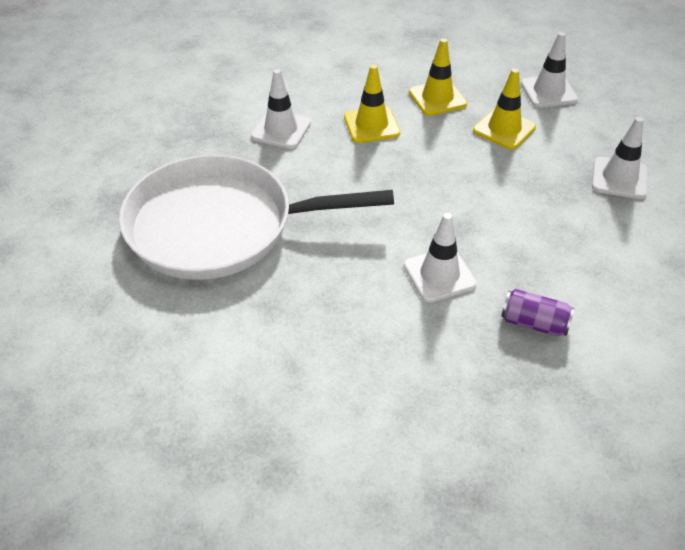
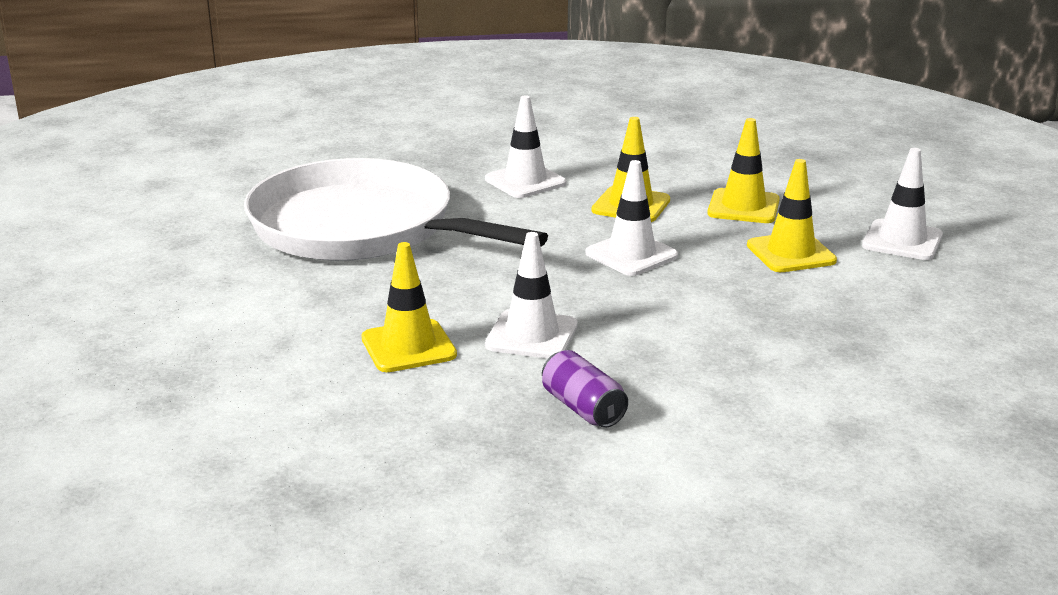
camera: 35 degrees right, 20 degrees down
(378, 326) = (408, 347): none -> yellow traffic cone
(619, 178) = (885, 337): white traffic cone -> white traffic cone (631, 254)

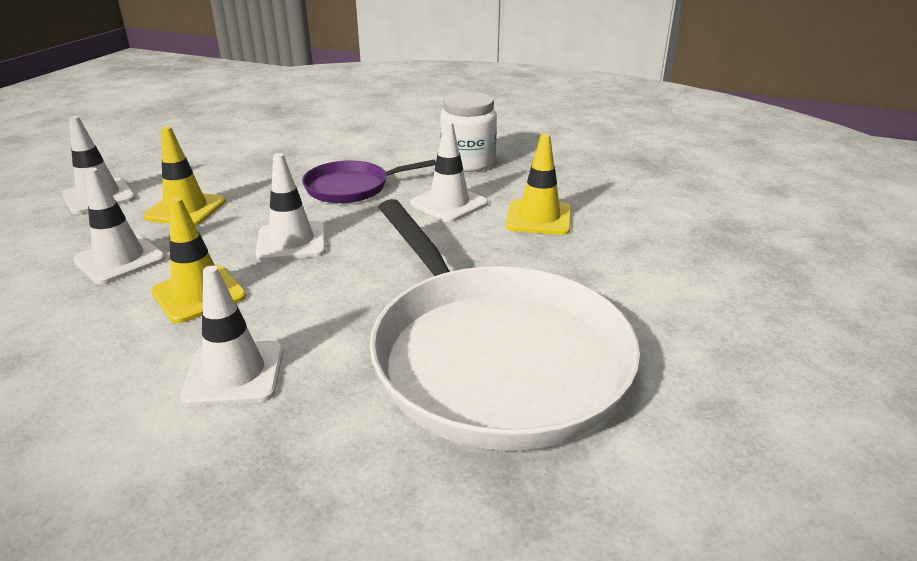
camera: 150 degrees left, 5 degrees up
(583, 408) = (468, 162): purple can -> white jar
(673, 323) = (351, 187): none -> purple pan
(743, 207) = (120, 259): yellow traffic cone -> white traffic cone

